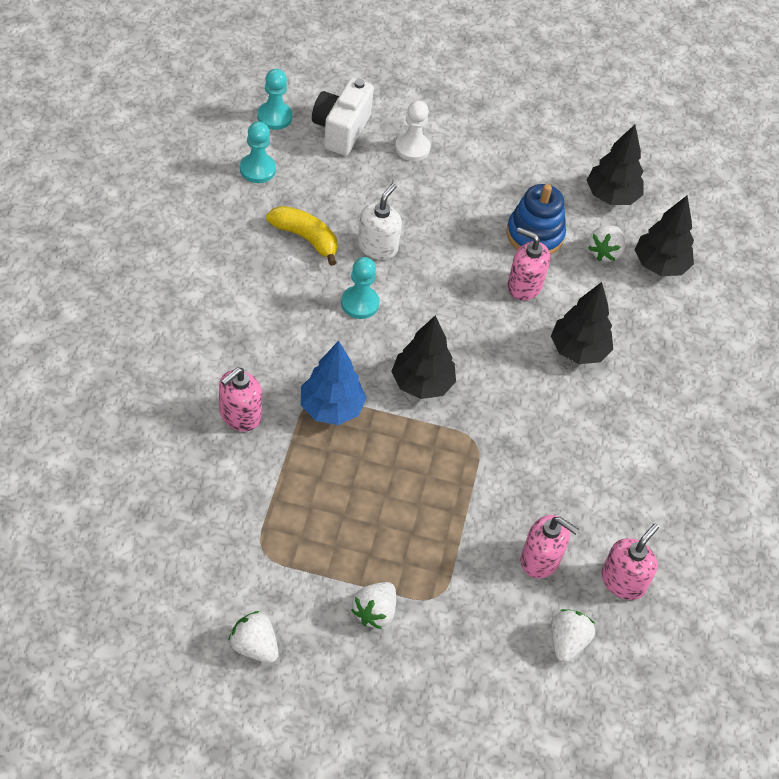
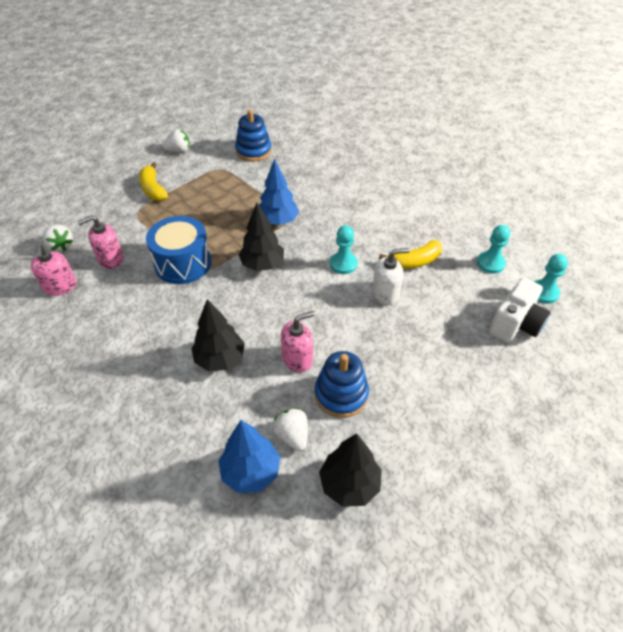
camera: 130 degrees right, 5 degrees down
(184, 531) = (253, 151): none -> blue stacking toy
(239, 415) = (302, 188): pink soap dispenser -> none
(341, 130) = (515, 324): white camera -> white camera turned 75 degrees clockwise
(374, 612) = (153, 189): white strawberry -> yellow banana
(377, 246) = (386, 293): white soap dispenser -> white soap dispenser turned 75 degrees counterclockwise
(412, 148) = (477, 360): white pawn -> none
(484, 470) = (183, 263): none -> blue drum
(660, 265) = (251, 472): black tree -> blue tree

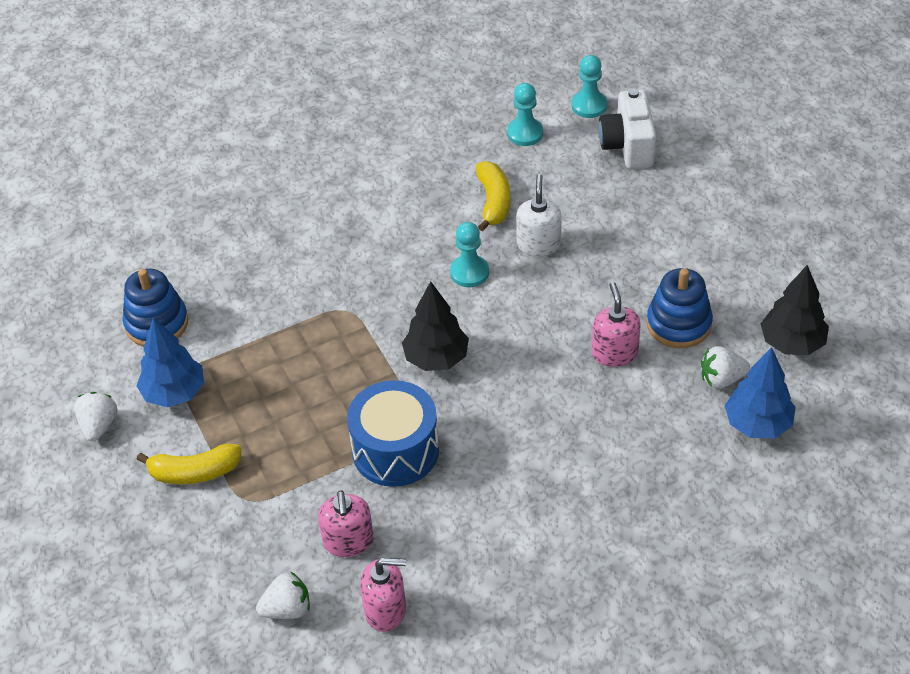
camera: 70 degrees left, 0 degrees up
(220, 359) = (591, 430): black tree -> none
(278, 221) = (351, 324): blue tree -> blue tree (174, 393)
(515, 324) = (628, 146): white camera -> white camera turned 150 degrees counterclockwise

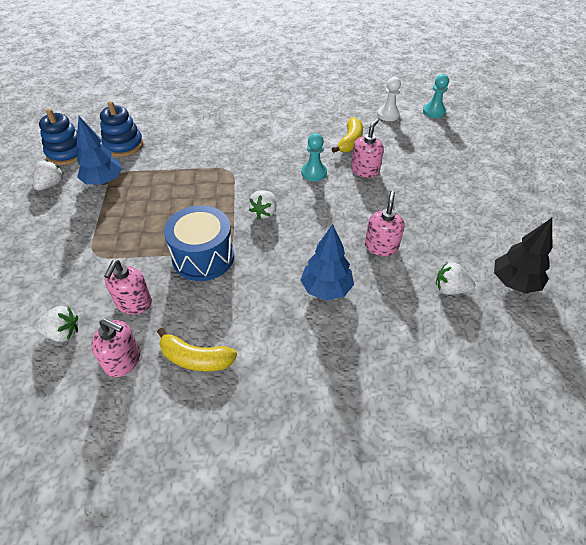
camera: 20 degrees right, 0 degrees up
(194, 472) = (79, 227): yellow banana -> yellow banana (196, 358)
(436, 358) = (264, 212): black tree -> white strawberry
(525, 133) = (388, 115): turquoise pawn -> white pawn
(538, 244) = (365, 170): white soap dispenser -> pink soap dispenser
(628, 146) = (448, 137): white camera -> none
(679, 324) = (435, 243): blue stacking toy -> blue stacking toy (67, 153)
(758, 424) = (465, 330): blue tree -> blue tree (326, 289)

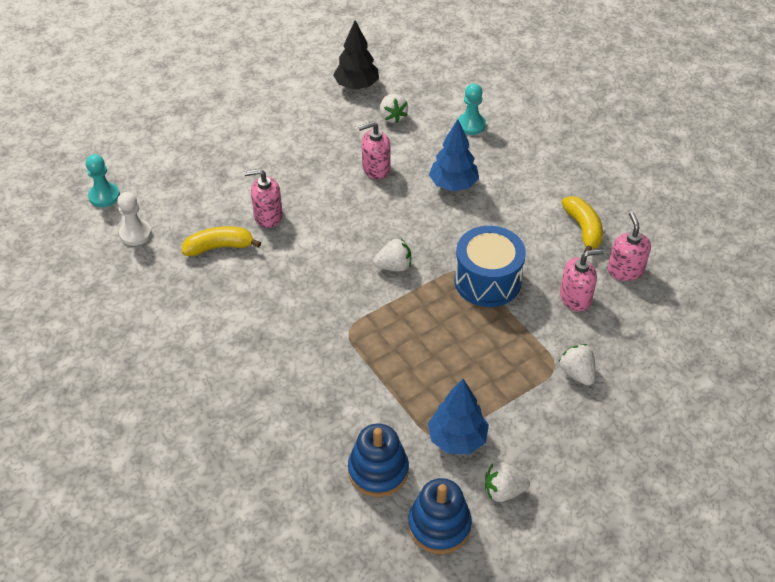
camera: 120 degrees left, 0 degrees up
(63, 333) = (642, 325): white strawberry -> white strawberry (577, 373)
(314, 173) = (301, 255): turquoise pawn -> turquoise pawn (471, 125)

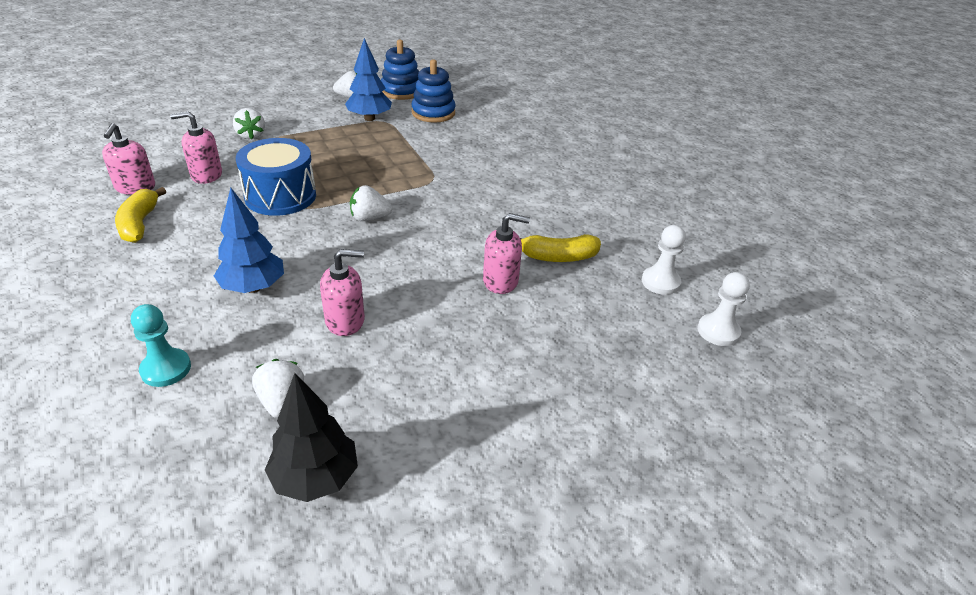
camera: 175 degrees left, 10 degrees down
(104, 196) = (718, 331): turquoise pawn -> white pawn

